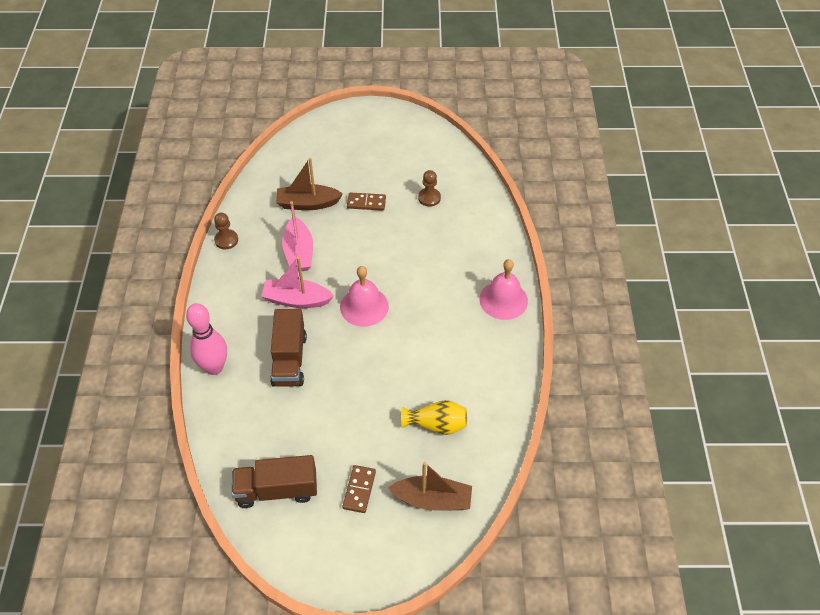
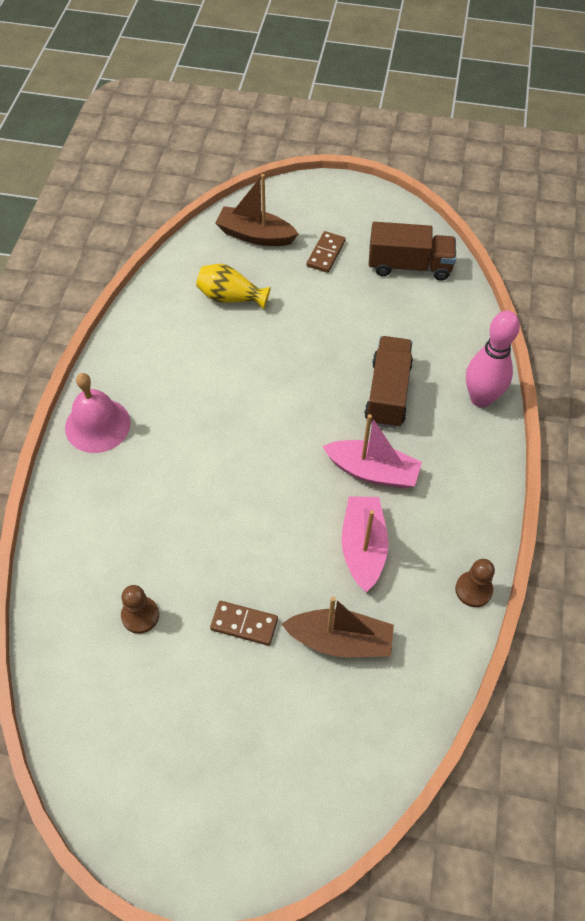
camera: 170 degrees left, 5 degrees up
(364, 306) = (283, 446): pink bell -> none

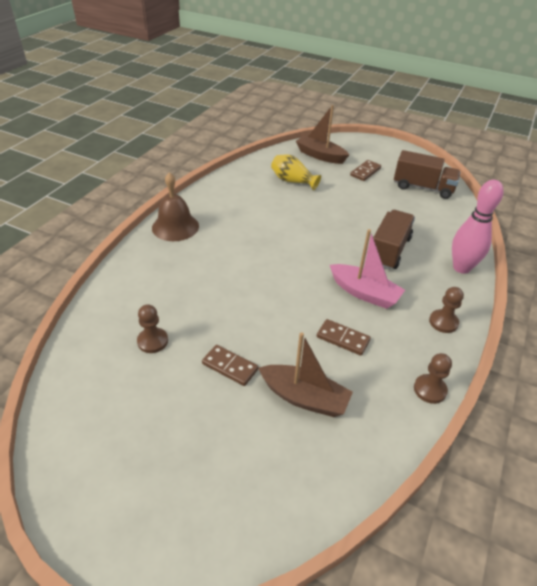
camera: 15 degrees right, 15 degrees down
(97, 425) = (175, 226): pink bell -> brown bell
(363, 547) = (343, 338): pink boat -> brown domino
(473, 490) = (443, 322): none -> brown pawn

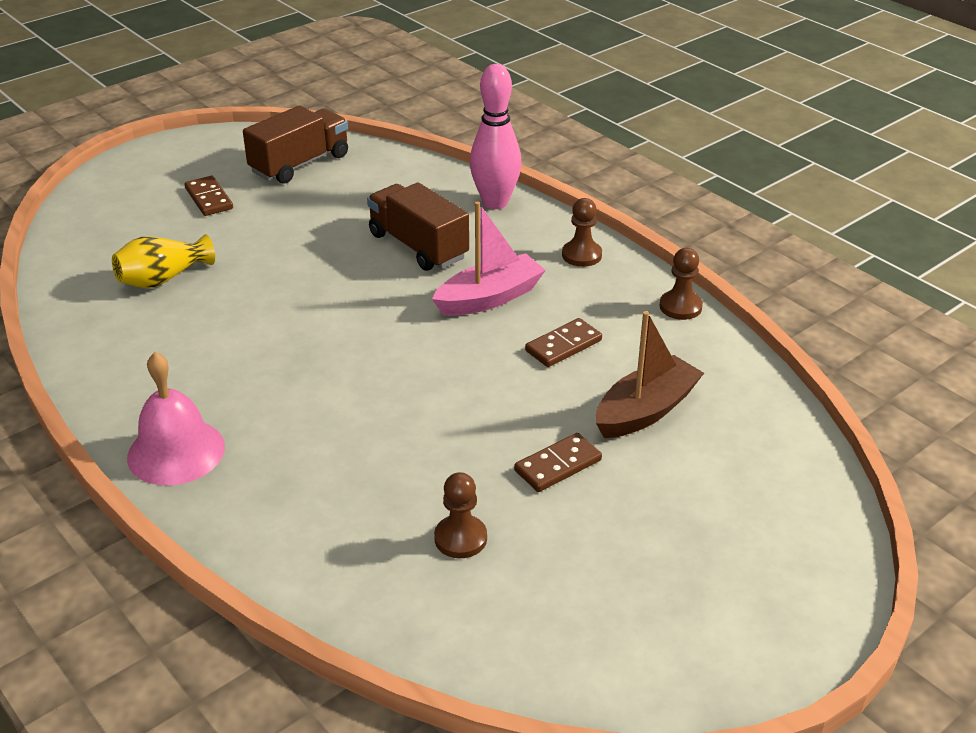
camera: 65 degrees left, 5 degrees down
(175, 226) = (176, 451): brown bell -> pink bell
(320, 155) = (114, 226): brown boat -> none

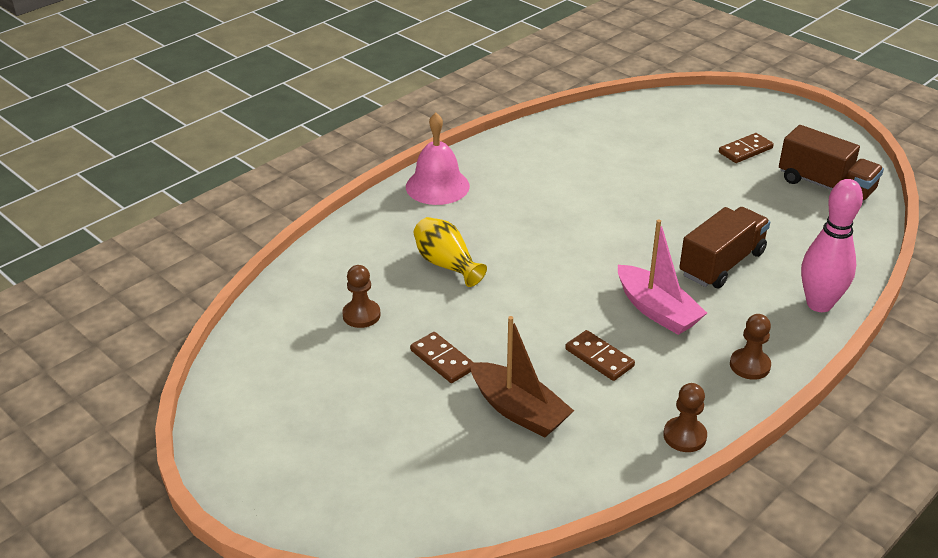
camera: 85 degrees right, 0 degrees up
(163, 279) = (626, 149): yellow vase -> yellow vase (446, 264)

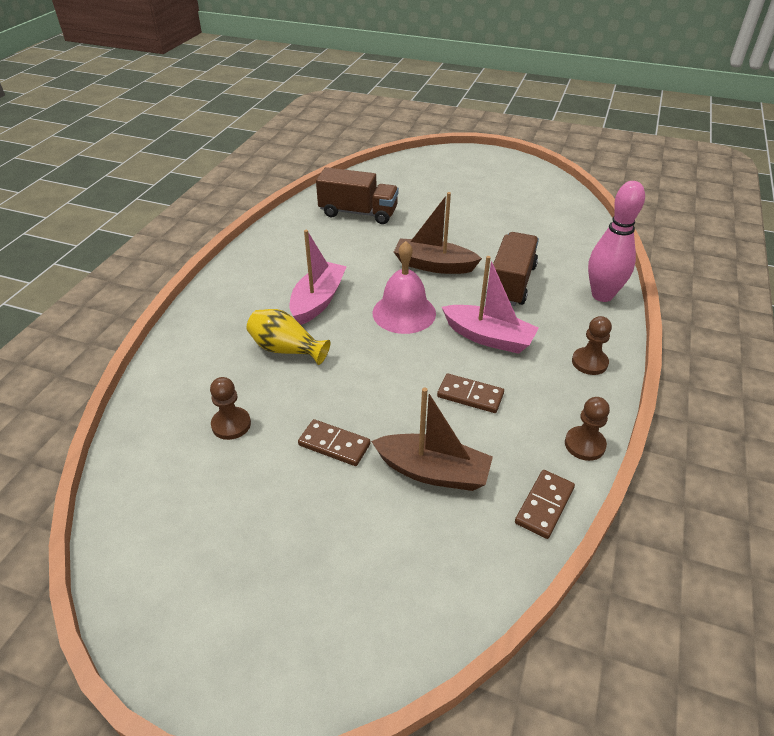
camera: 25 degrees left, 5 degrees up
(437, 186) = (238, 280): pink bell -> pink bell (404, 313)
(503, 227) = (318, 301): none -> pink boat
(648, 223) = (434, 265): none -> brown boat
(745, 150) = (468, 191): brown domino -> brown domino (544, 505)
(825, 186) = (542, 203): brown truck -> brown truck (358, 213)

